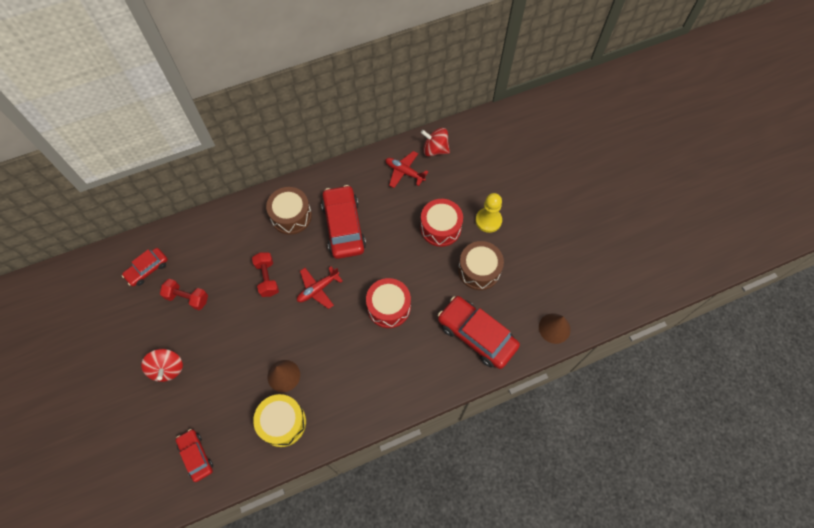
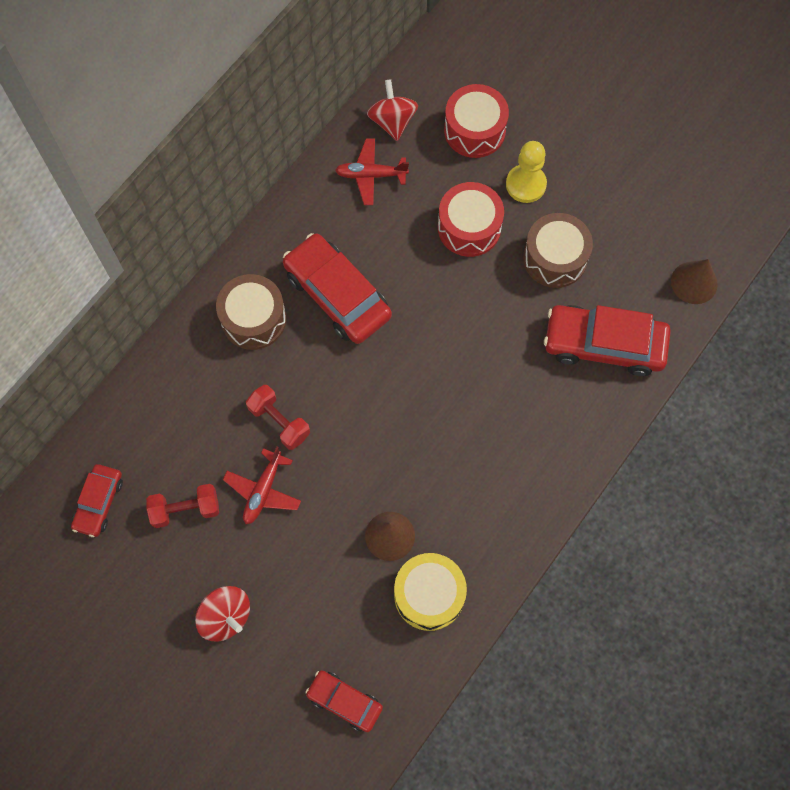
camera: 30 degrees left, 5 degrees up
(318, 289) = (359, 398): red plane -> red plane (263, 490)
(389, 307) = (469, 370): red drum -> red drum (474, 130)
(435, 149) = (392, 121): red spinning top -> red spinning top turned 90 degrees clockwise

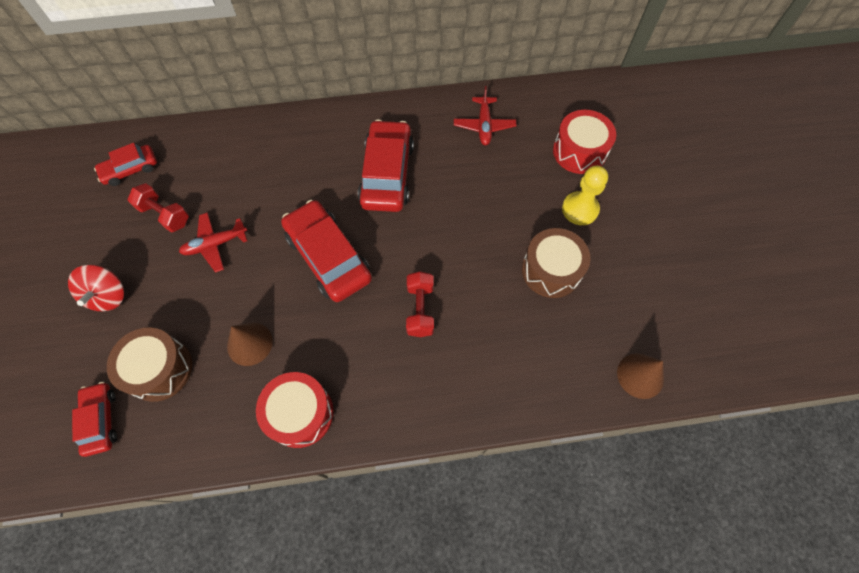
camera: 45 degrees right, 5 degrees down
(253, 319) = (325, 146): brown drum -> brown drum (159, 369)
(279, 422) = (270, 214): red dumbbell -> red dumbbell (420, 309)
(371, 175) = (484, 126): red plane -> red plane turned 135 degrees counterclockwise
(392, 121) = (531, 107): red spinning top -> none
(429, 595) = (227, 406): yellow drum -> none
(469, 227) = (513, 204): red drum -> red drum (300, 413)
(604, 344) = (526, 357): red car -> red car (328, 257)

